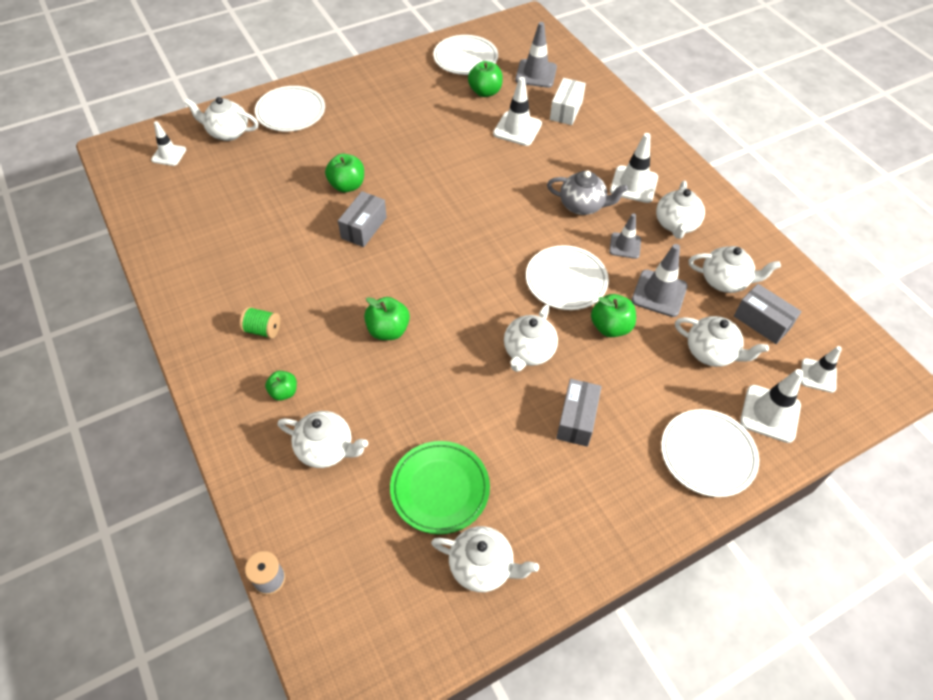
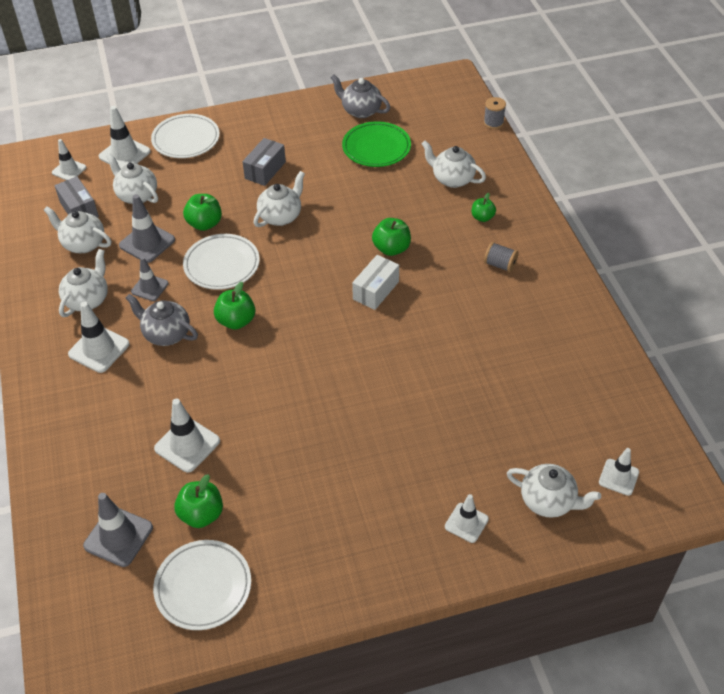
camera: 165 degrees left, 5 degrees down
(262, 330) = (500, 265): green spool -> grey spool
(291, 112) = (466, 523): white plate -> white traffic cone
(347, 185) = (407, 398): green apple -> green apple (236, 321)
(364, 228) = (397, 345): grey box -> none
(482, 566) = (360, 111): white teapot -> grey teapot
(566, 110) = (113, 464): white box -> white box (376, 290)

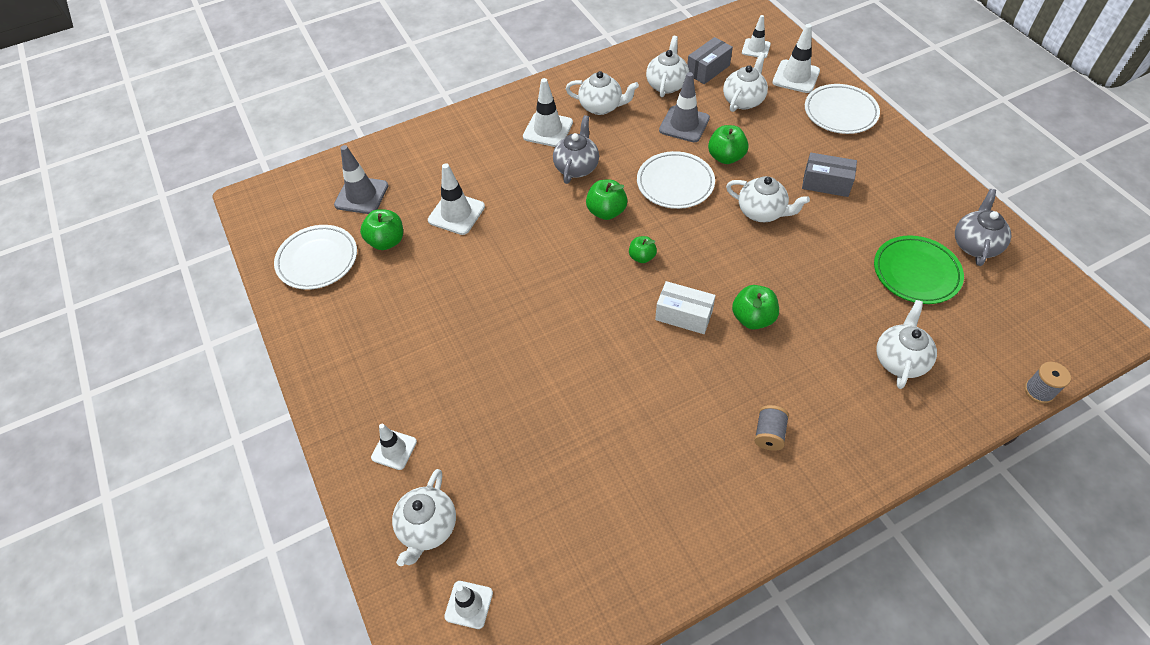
camera: 80 degrees right, 5 degrees up
(149, 287) = (628, 141): grey traffic cone -> none
(482, 217) = (845, 403): green apple -> green apple (642, 257)

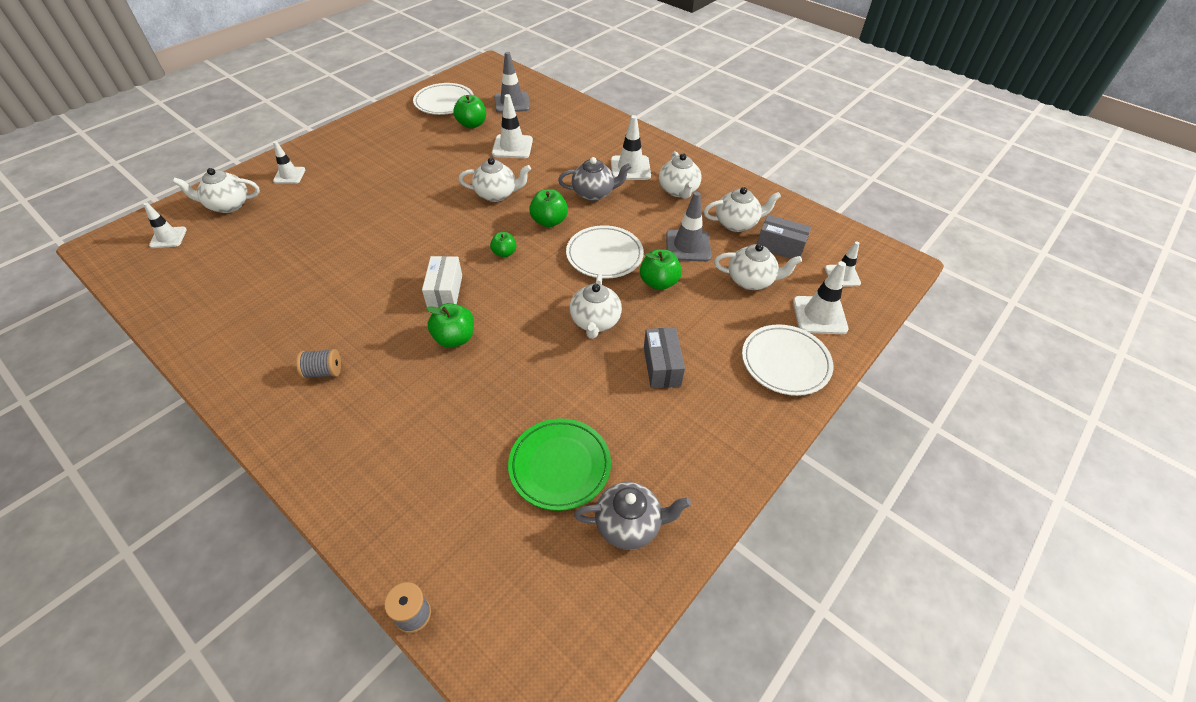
camera: 65 degrees right, 5 degrees down
(900, 360) = (430, 464): white teapot -> white teapot (497, 194)

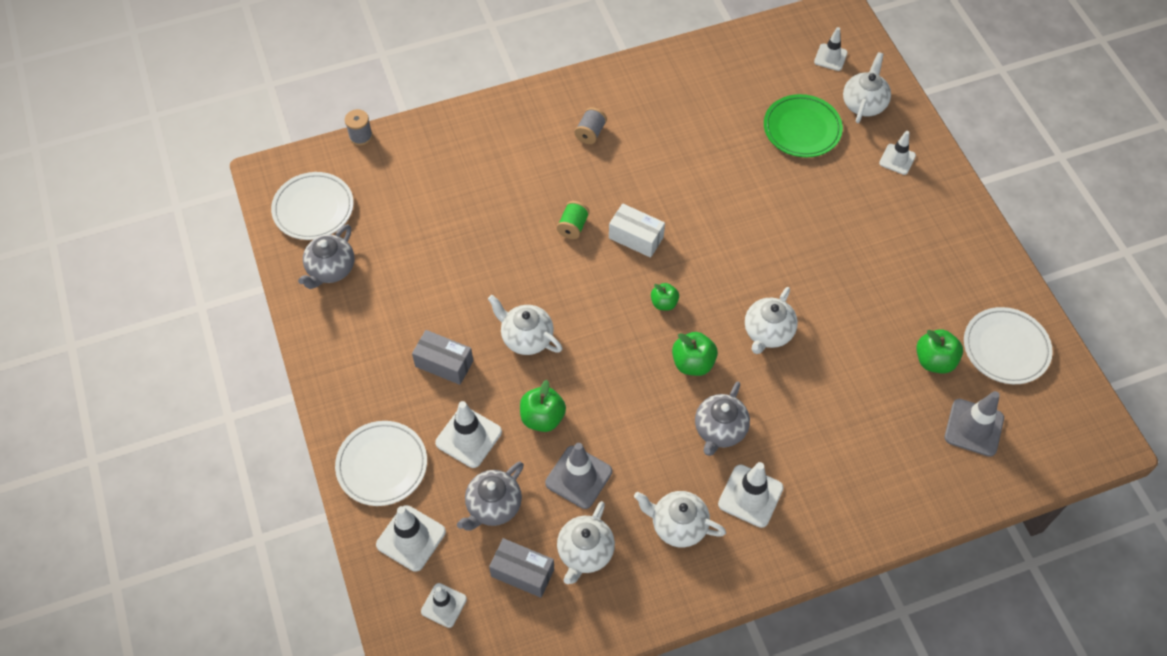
camera: 120 degrees right, 10 degrees up
(454, 338) = (573, 226): green apple -> green spool
(512, 147) = (860, 385): white traffic cone -> white traffic cone (468, 437)
(560, 466) = (403, 249): green plate -> green plate (802, 129)
(604, 255) = (610, 389): white plate -> white plate (313, 209)
(751, 280) = (493, 506): white teapot -> grey teapot
(780, 247) = (522, 573): grey box -> grey box turned 60 degrees clockwise

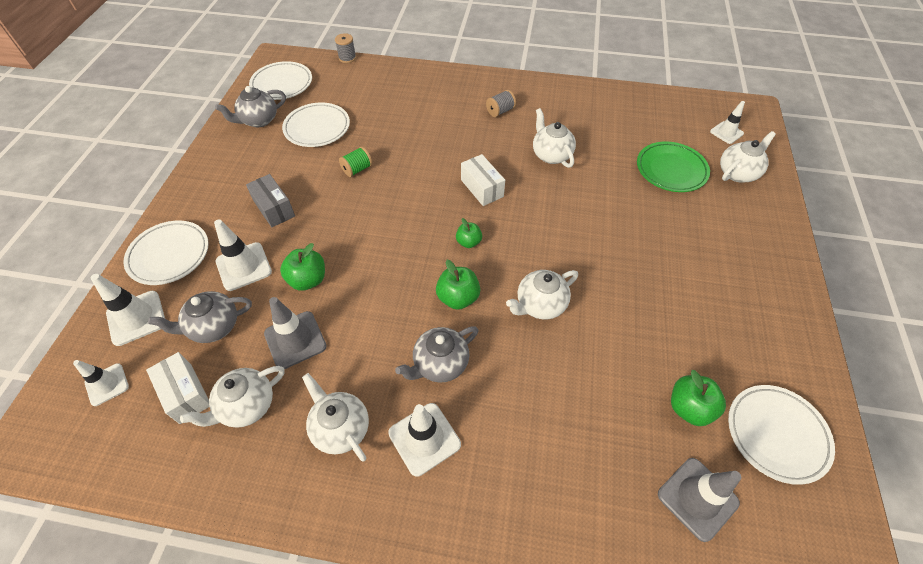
camera: 30 degrees right, 5 degrees down
(407, 248) = (317, 128): none -> white plate
(522, 573) = (185, 393): grey box -> white box
(526, 338) = (345, 218): white teapot -> white teapot (551, 155)
(573, 226) = (441, 162): green spool -> green spool (357, 169)
(897, 159) = (746, 223): white traffic cone -> none

